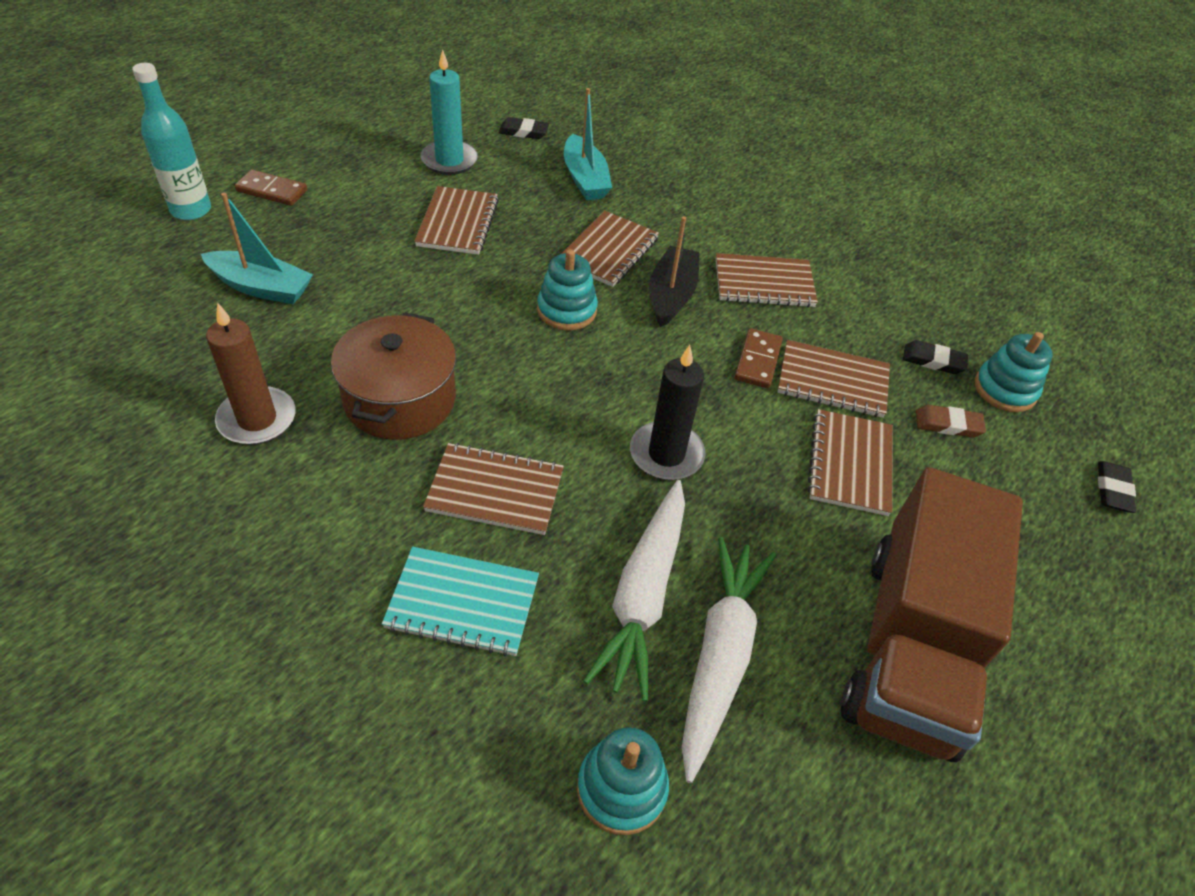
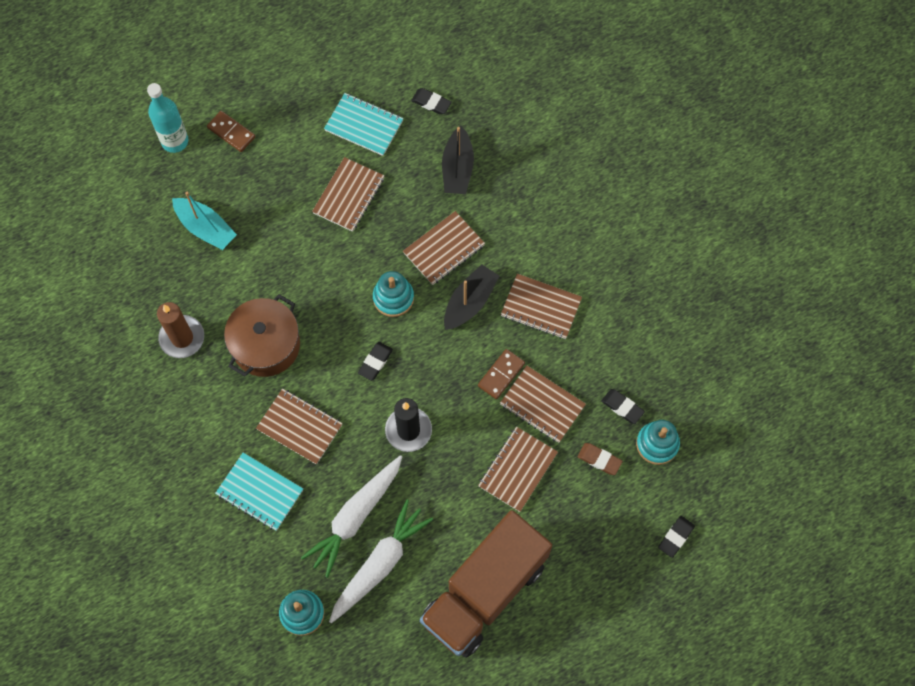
camera: 25 degrees right, 20 degrees up
(449, 160) = (364, 125): turquoise candle -> turquoise notebook
(576, 384) = (375, 362): none -> black eraser
(585, 179) = (457, 168): turquoise boat -> black boat

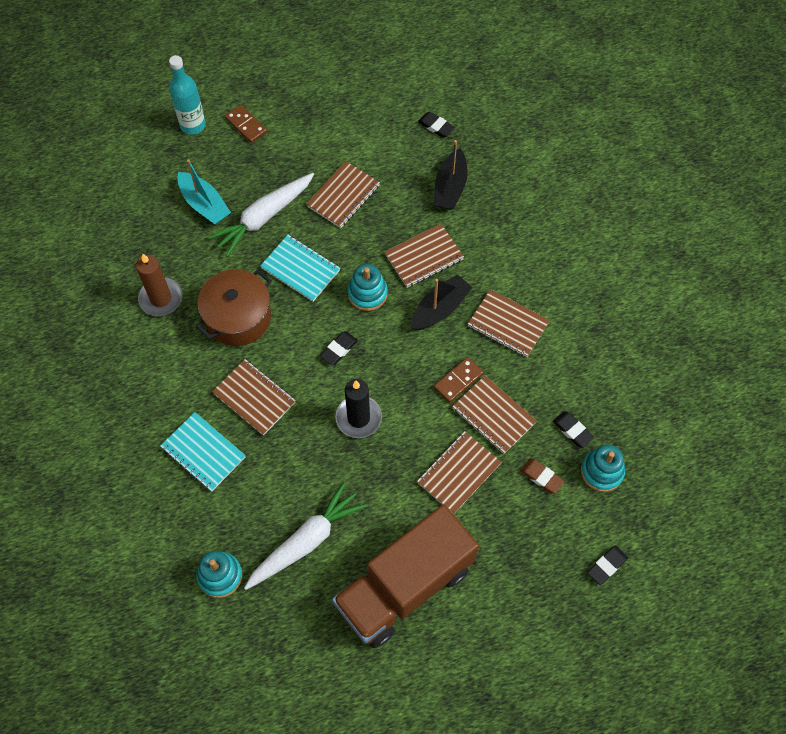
camera: 10 degrees right, 5 degrees down
(355, 517) = (291, 491): white carrot -> white carrot (264, 217)
(364, 125) = (369, 137): turquoise notebook -> turquoise notebook (300, 269)

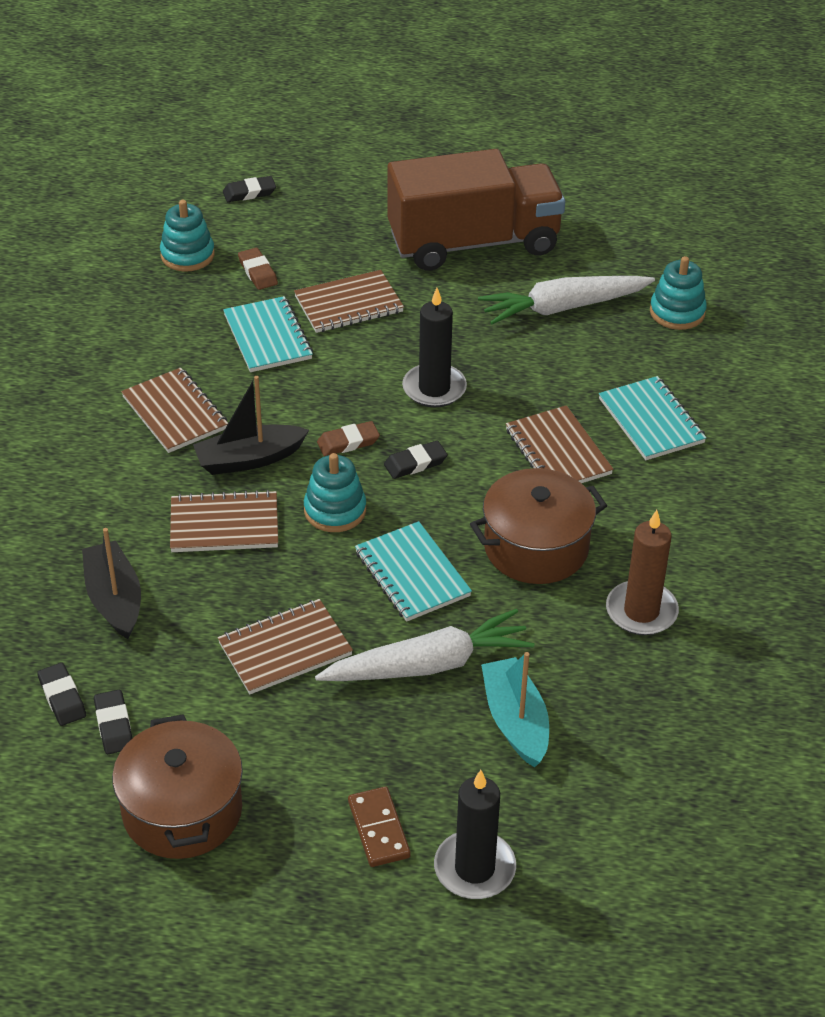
camera: 155 degrees left, 20 degrees down
(193, 125) = (474, 868): turquoise bottle -> black candle
(341, 98) = (182, 810): none -> brown pot
(388, 348) = (348, 442): none -> brown eraser
(450, 187) = (114, 599): black boat -> black boat turned 60 degrees counterclockwise
(458, 381) = (284, 381): brown domino -> none
(493, 415) = (268, 337): brown notebook -> turquoise notebook
(572, 430) = (188, 295): black eraser -> black eraser (114, 725)

